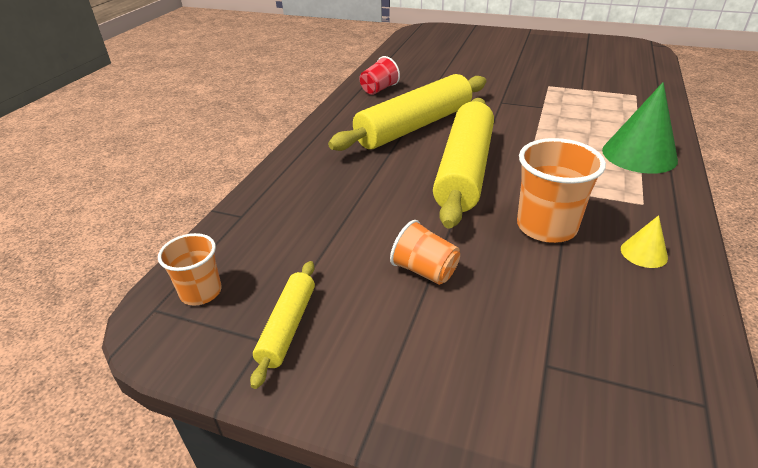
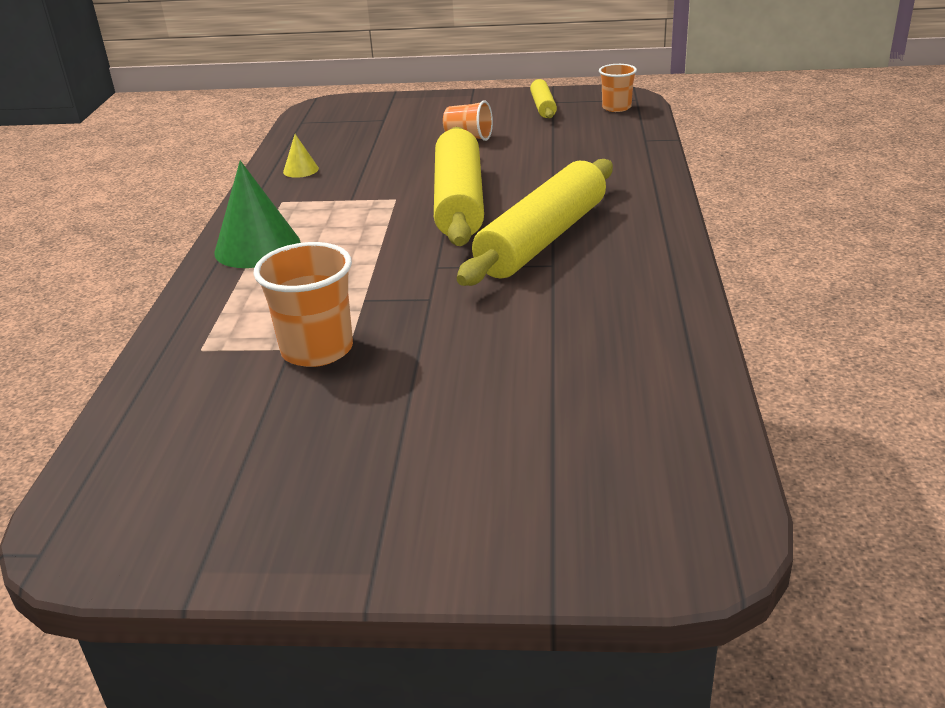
camera: 165 degrees right, 5 degrees down
(379, 89) = (643, 291): red cup -> none
(546, 227) = (376, 173): orange cup -> orange cup (317, 350)

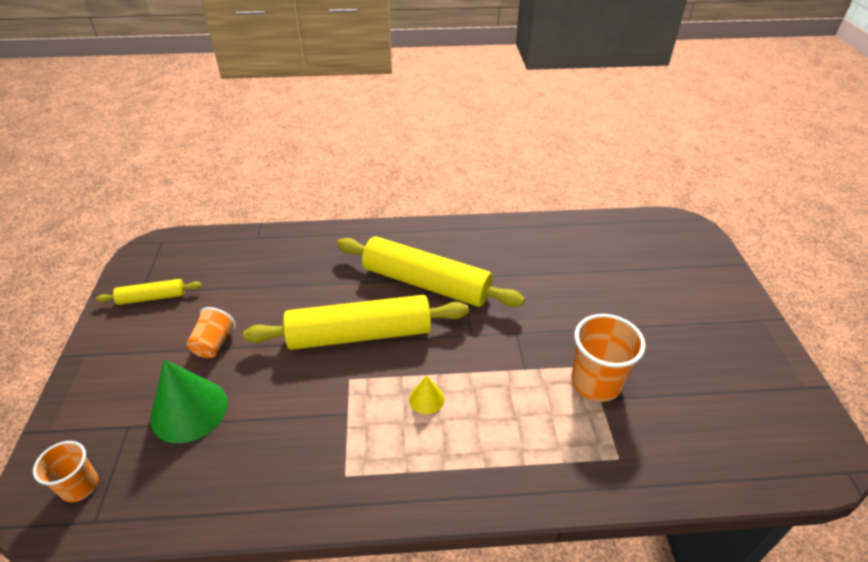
camera: 100 degrees left, 10 degrees up
(257, 247) = (447, 468): green cone -> green cone (189, 410)
(301, 170) = (263, 478): yellow cone -> yellow cone (426, 399)
(616, 107) = (178, 252): orange cup -> orange cup (80, 486)

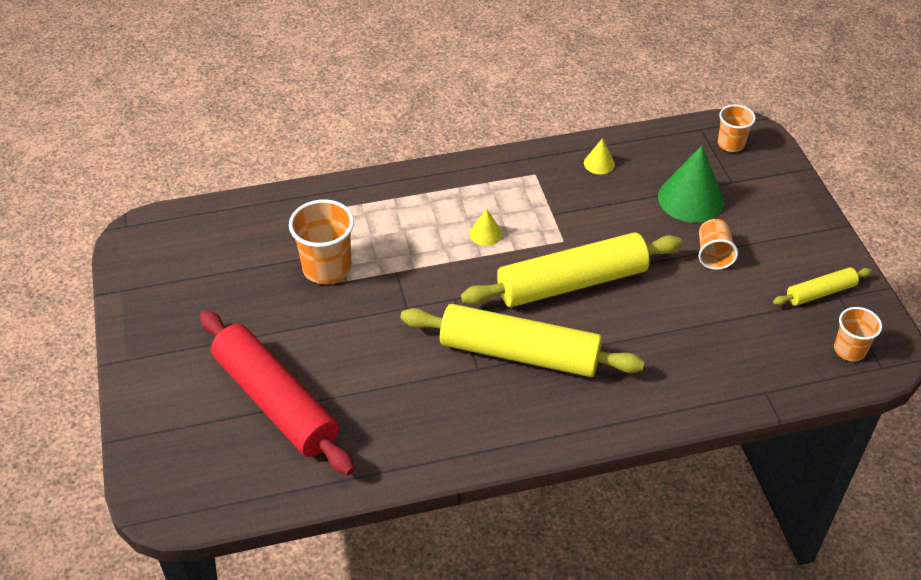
camera: 170 degrees right, 5 degrees up
(172, 255) = (849, 350): none -> orange cup
(260, 480) = (599, 163): none -> yellow cone
(622, 274) = (276, 401): none -> red rolling pin

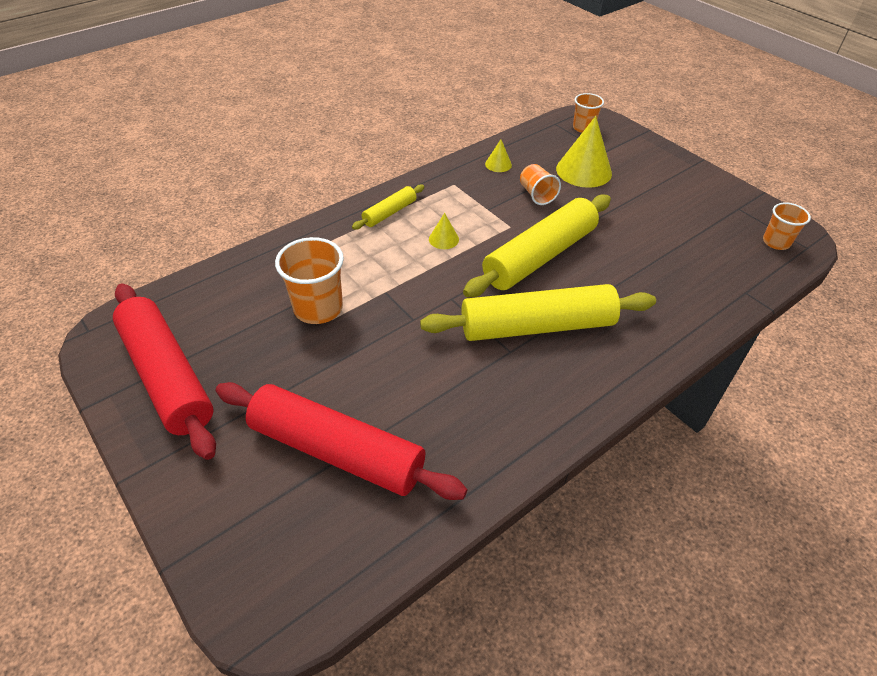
camera: 25 degrees left, 0 degrees up
(172, 289) = (167, 376): none -> red rolling pin
(691, 199) = (583, 171): green cone -> yellow cone
(713, 254) = (629, 204): orange cup -> orange cup (536, 195)
(820, 292) = (723, 209): yellow rolling pin -> yellow rolling pin (389, 213)

